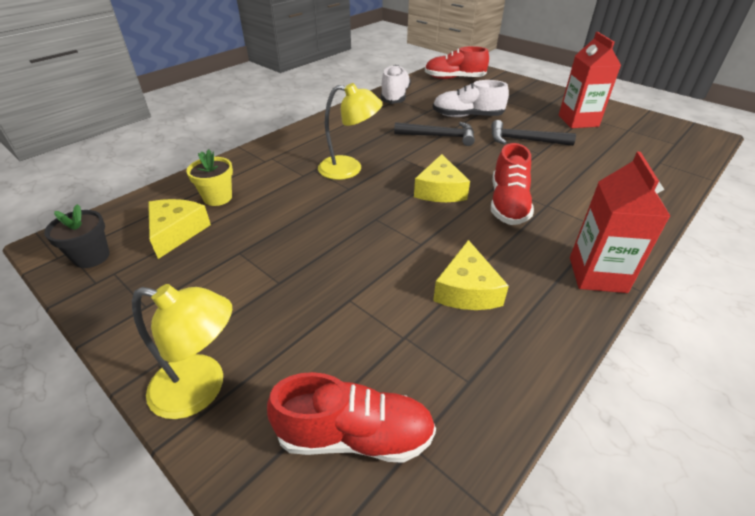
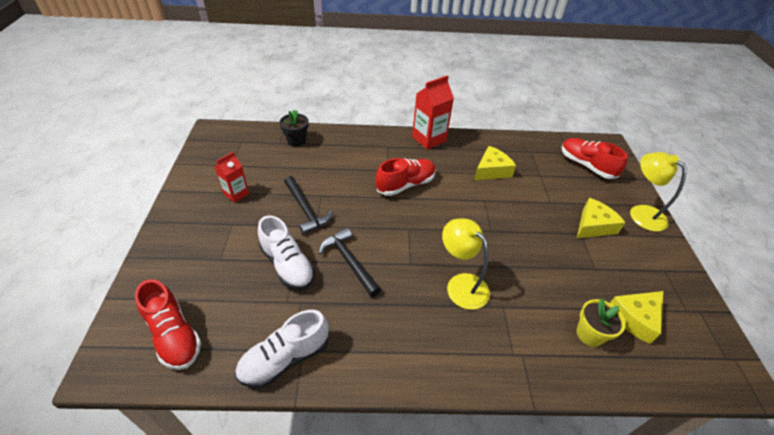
camera: 135 degrees left, 5 degrees up
(92, 257) = (705, 338): black flower pot -> black flower pot (296, 140)
(440, 190) = (427, 219): yellow cheese -> yellow cheese (593, 226)
(578, 121) = (236, 194): red carton -> red carton, size x0.62

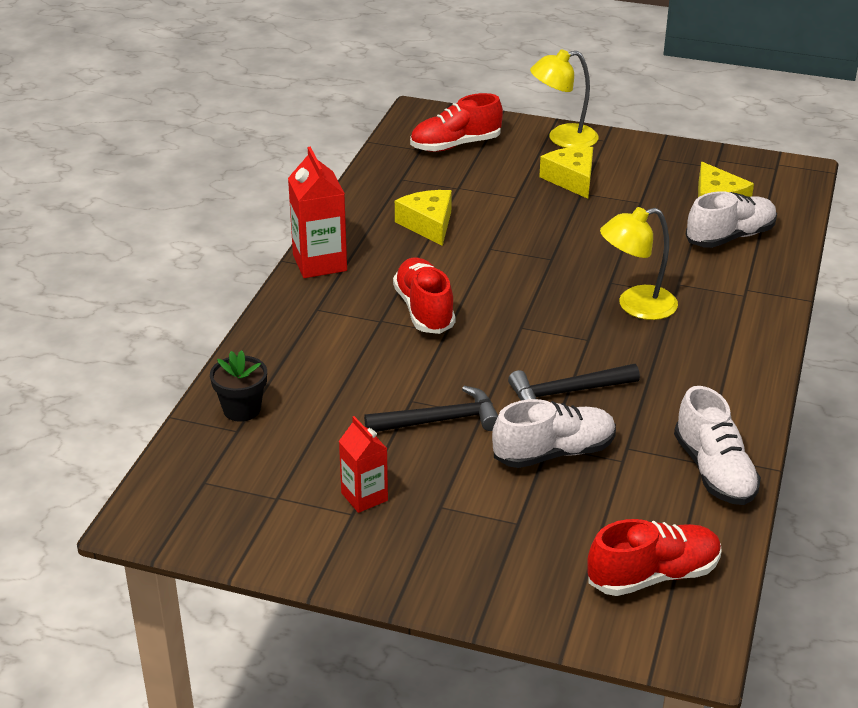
camera: 70 degrees left, 10 degrees down
(589, 334) = (730, 237): yellow flower pot -> white shoe

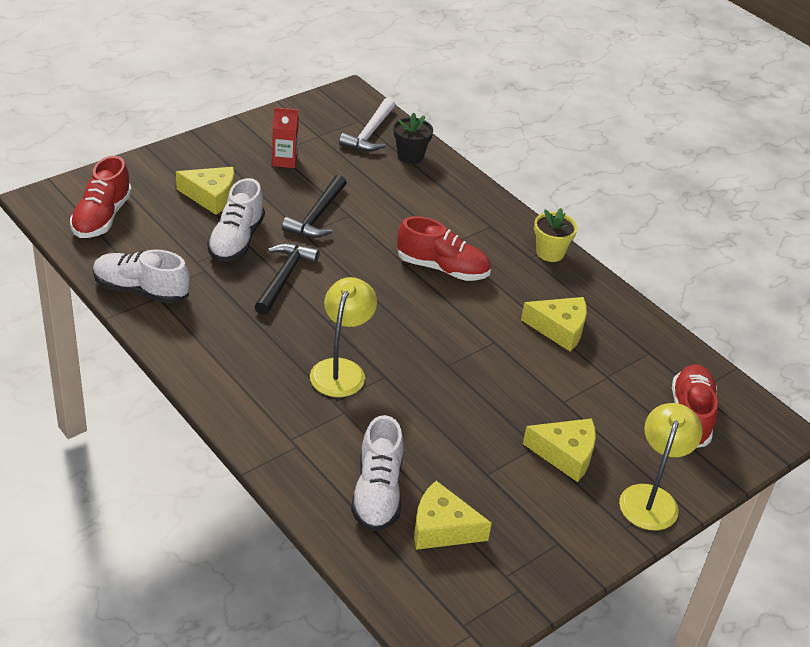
camera: 120 degrees right, 5 degrees up
(225, 460) = (370, 133): none -> white hammer
(319, 263) = (550, 253): red carton -> yellow flower pot
(505, 514) = (211, 196): none -> yellow cheese

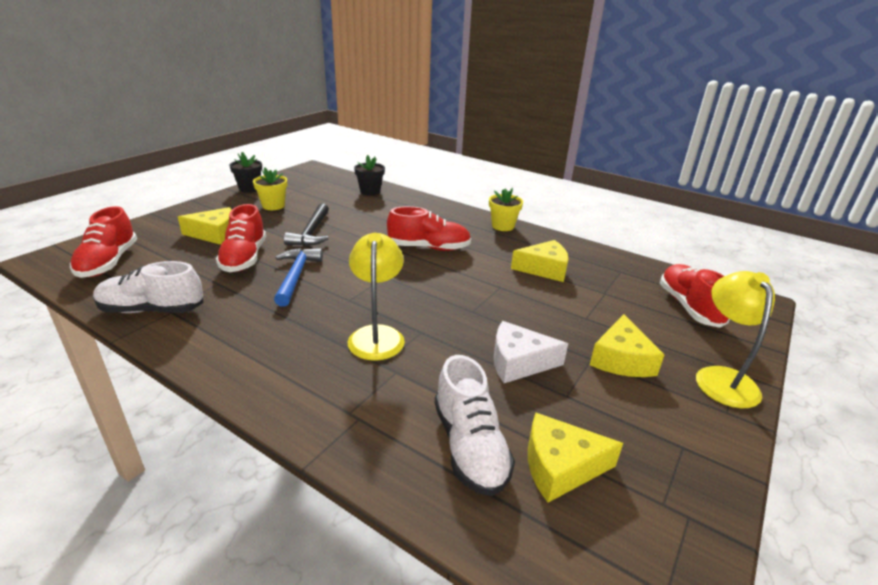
camera: 15 degrees left, 10 degrees down
(236, 240) = (244, 258): white shoe -> red shoe
(262, 122) = (249, 188): none -> black flower pot
(284, 160) = (273, 206): red carton -> yellow flower pot
(284, 278) = (296, 276): black hammer -> blue hammer
(370, 133) = (335, 184): white hammer -> none
(462, 431) = (519, 362): none -> white cheese
(565, 454) = (621, 359): yellow cheese -> yellow cheese turned 105 degrees clockwise

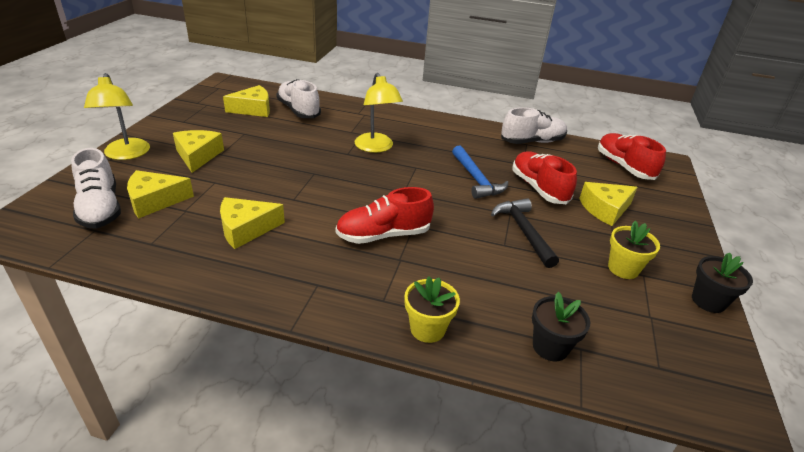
camera: 160 degrees right, 5 degrees up
(503, 226) = (301, 300): yellow flower pot -> yellow flower pot (427, 329)
(519, 362) = (274, 145): white cheese -> none
(640, 306) = (155, 201): none -> yellow cheese
(689, 307) = (100, 208): red shoe -> white shoe

